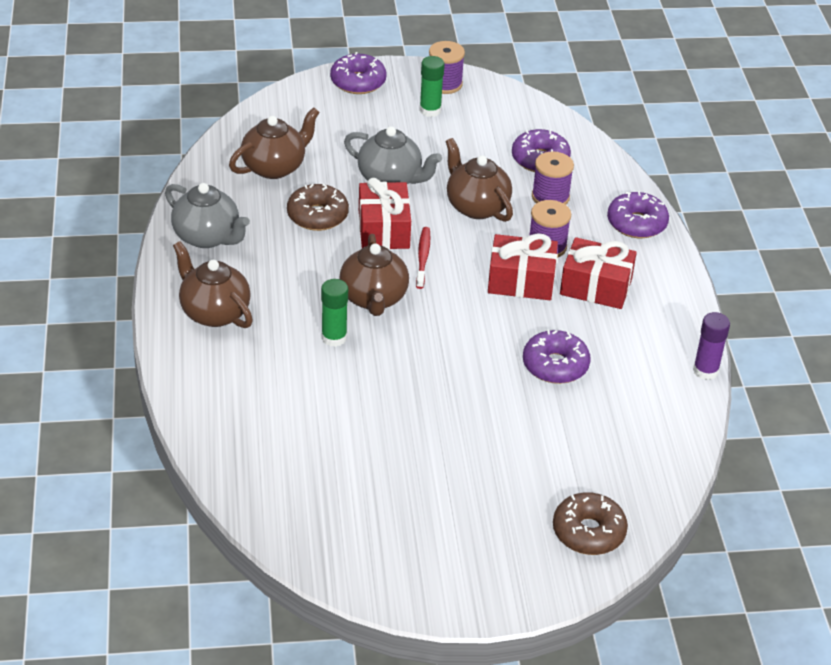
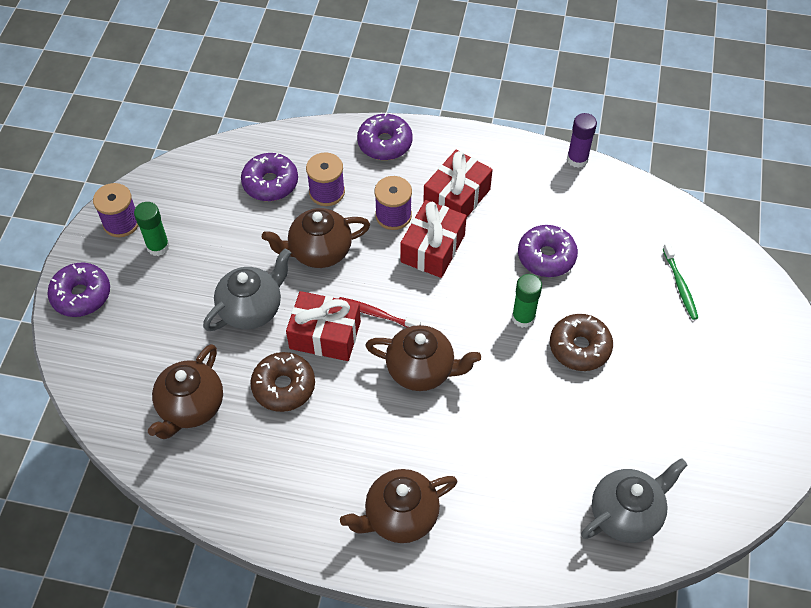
camera: 70 degrees left, 15 degrees up
(207, 237) = (280, 497): grey teapot -> grey teapot (626, 514)
(274, 167) = (191, 407): brown teapot -> brown teapot turned 135 degrees counterclockwise
(334, 338) = (466, 417): green glue stick -> green glue stick (523, 317)
(573, 479) = (680, 285): none -> green toothbrush
(588, 532) = (739, 293): brown donut -> brown donut (579, 347)

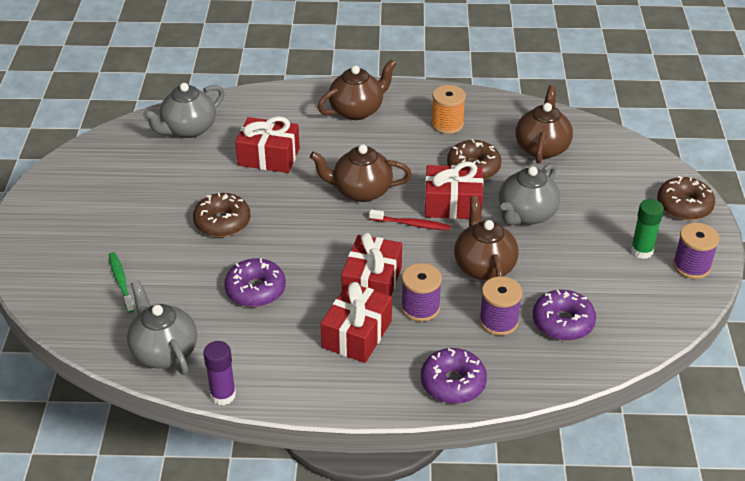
camera: 170 degrees right, 15 degrees down
(81, 295) = (684, 206): purple donut -> brown donut
(290, 468) = (447, 124): none -> orange spool
(319, 251) = (484, 266): brown teapot -> brown teapot turned 75 degrees counterclockwise
(523, 317) = (275, 238): green glue stick -> none
(523, 444) = (269, 157): none -> red gift
(630, 205) = (164, 351): none -> grey teapot

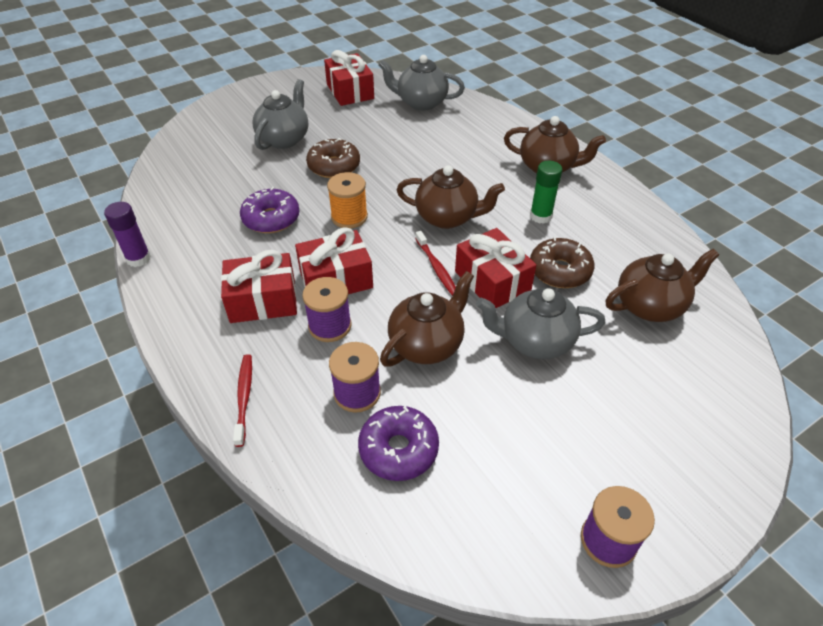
camera: 55 degrees right, 5 degrees up
(121, 282) = (227, 153): green toothbrush -> none
(164, 351) = (168, 207): grey teapot -> grey teapot (284, 139)
(269, 157) = (434, 151): red gift -> red gift (350, 91)
(361, 191) = (447, 217): brown teapot -> brown teapot turned 135 degrees clockwise
(447, 124) = (599, 225): orange spool -> orange spool (349, 217)
(453, 383) = (244, 398): purple donut -> red toothbrush
(641, 251) = (582, 472): green glue stick -> green glue stick (540, 216)
(684, 206) = (708, 481): brown donut -> none

